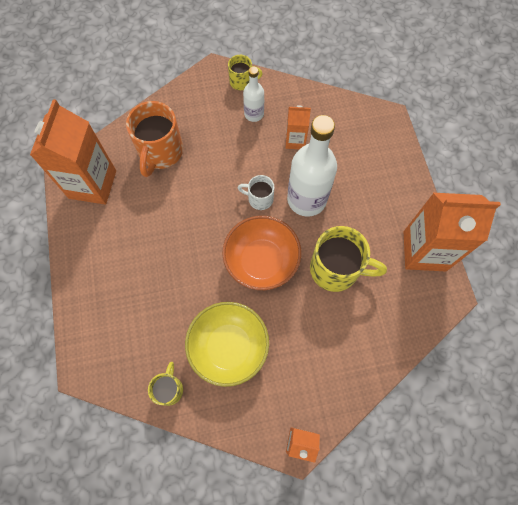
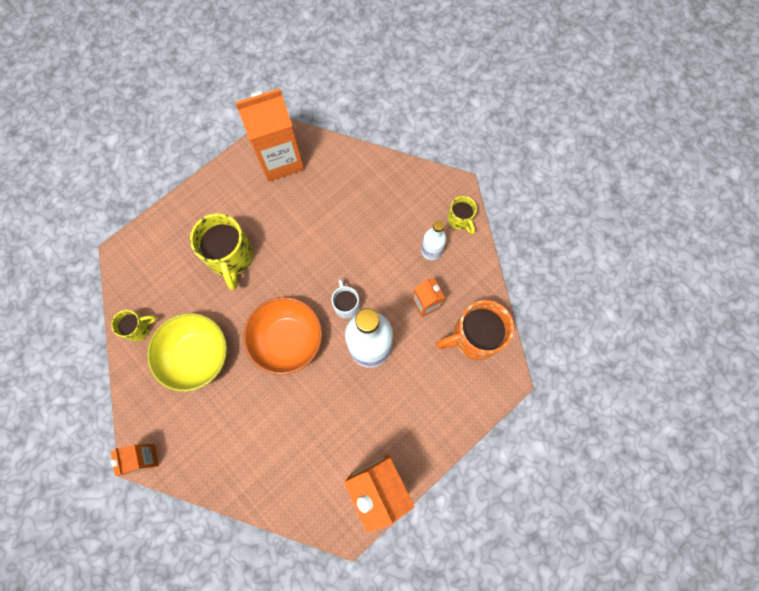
camera: 60 degrees right, 5 degrees up
(160, 152) = (342, 194): orange mug -> orange mug (474, 337)
(336, 269) = (315, 410): yellow mug -> yellow mug (231, 257)

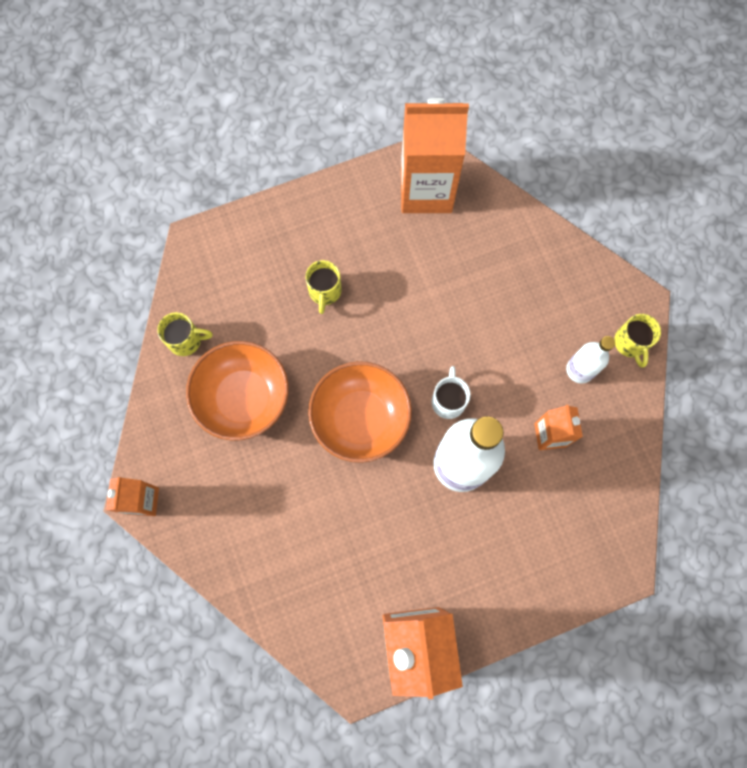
camera: 20 degrees right, 0 degrees up
(196, 355) = (243, 398): yellow bowl -> orange bowl
(231, 257) = (325, 291): yellow mug -> yellow mug, size x0.54
(474, 337) = (598, 499): orange mug -> none

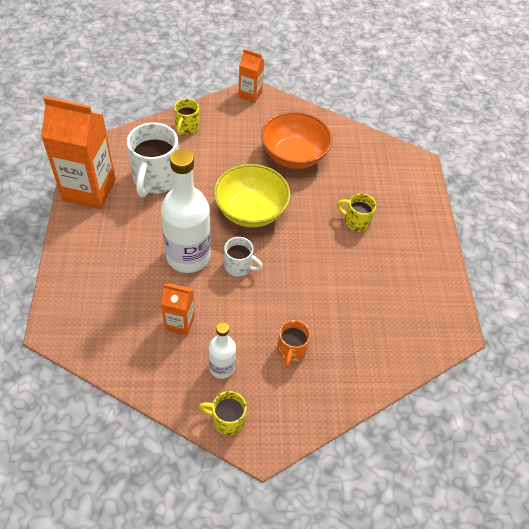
camera: 105 degrees right, 20 degrees down
(186, 340) = (346, 139): yellow mug -> yellow mug (187, 127)
(359, 560) = (156, 179): none -> white mug
(360, 418) = (250, 210): orange bowl -> yellow bowl
(426, 190) = (424, 316): orange carton -> none
(528, 309) = (291, 350): none -> orange mug

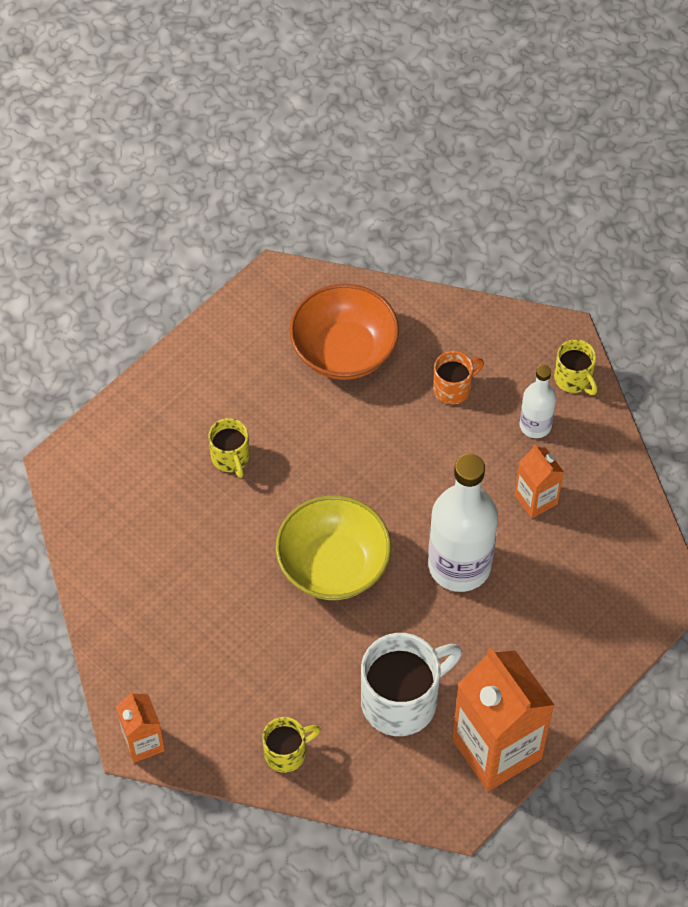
camera: 130 degrees left, 5 degrees up
(239, 266) = (416, 510): white mug -> none
(294, 155) = (198, 598): orange bowl -> orange bowl (344, 351)

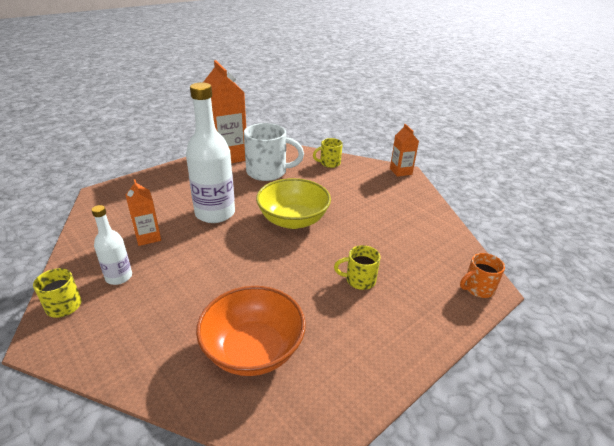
camera: 175 degrees left, 25 degrees down
(230, 458) = (359, 280): yellow mug -> yellow mug turned 75 degrees counterclockwise
(402, 700) = (268, 172): white mug -> white mug turned 150 degrees counterclockwise
(453, 388) = (168, 309): orange mug -> orange mug (477, 288)

